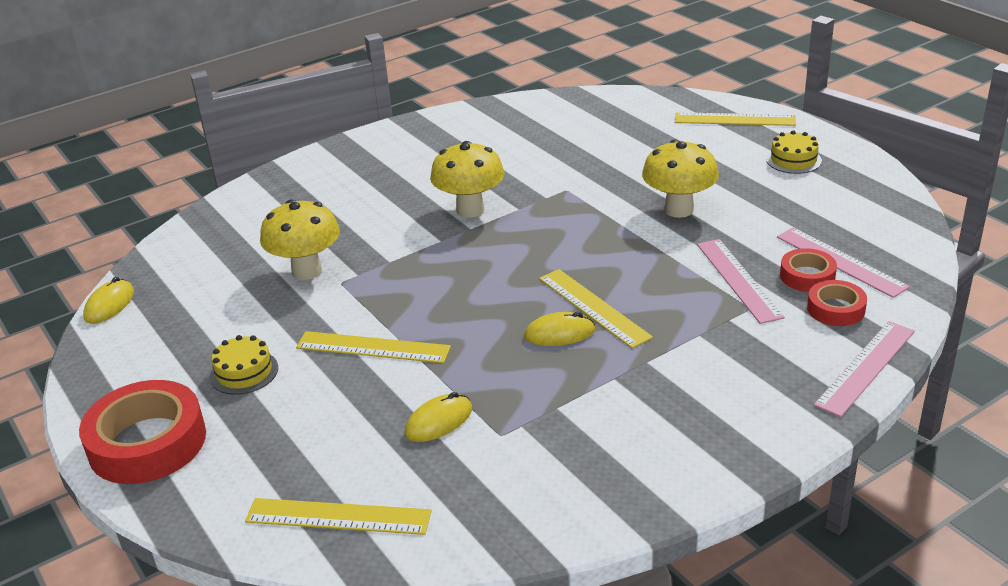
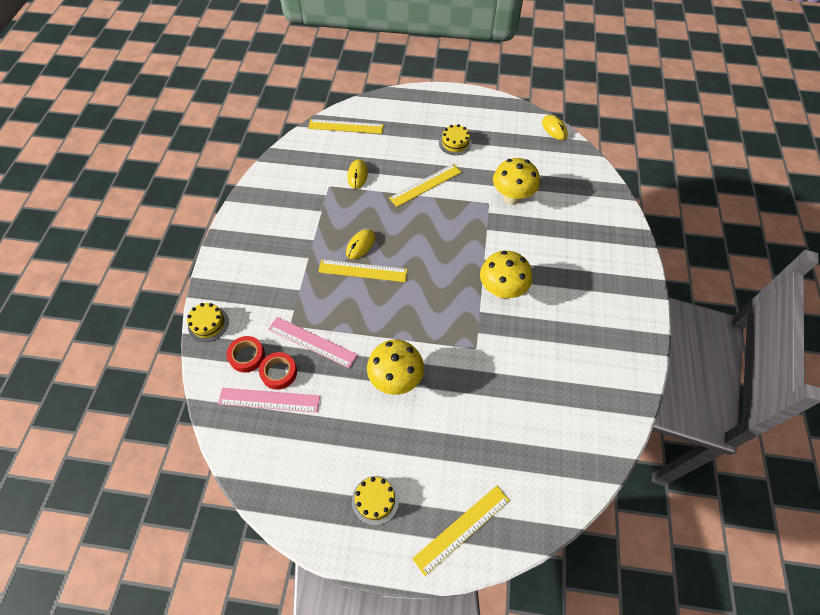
camera: 130 degrees right, 25 degrees up
(147, 442) = (442, 103): red tape -> none
(338, 517) = (346, 126): yellow ruler -> yellow ruler turned 45 degrees clockwise
(865, 367) = (208, 324): pink ruler -> yellow cake

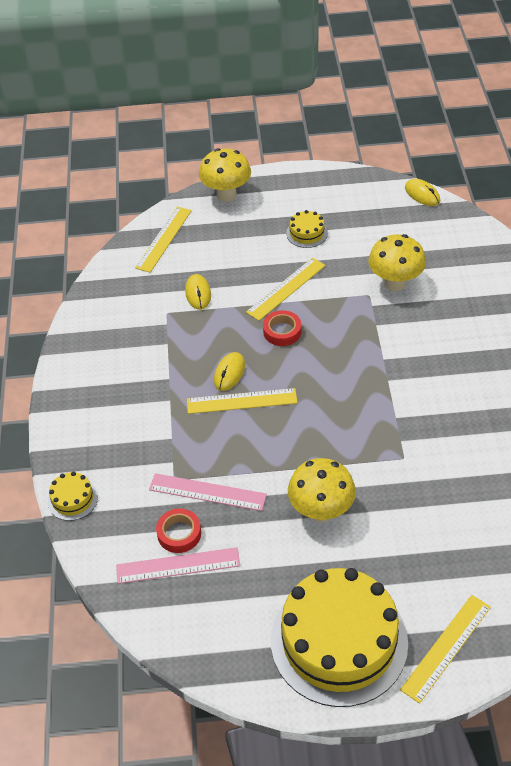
camera: 10 degrees left, 10 degrees down
(247, 356) = (133, 524): red tape -> red tape (282, 331)
(346, 126) = (163, 239): yellow ruler -> yellow ruler turned 60 degrees counterclockwise
(375, 500) = (339, 641): yellow cake -> yellow cake, size x2.44
(501, 290) = (414, 389): yellow mushroom -> yellow mushroom (226, 195)

